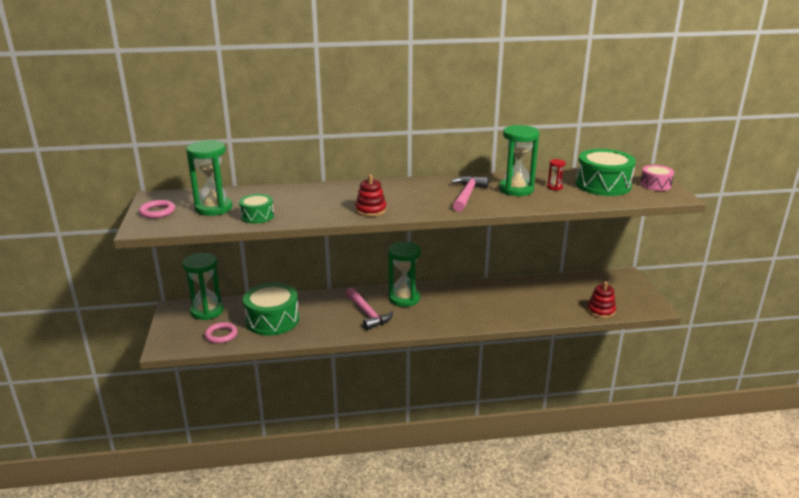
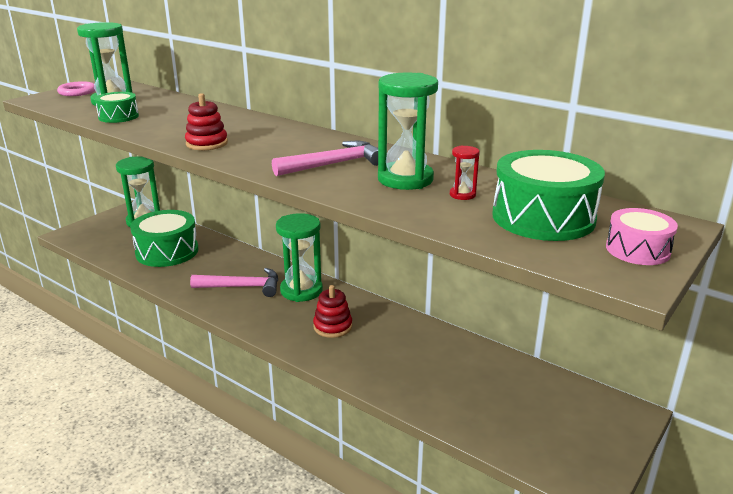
camera: 45 degrees right, 0 degrees up
(221, 335) = (114, 244): pink ring -> none
(368, 314) = (242, 287): pink hammer -> pink hammer turned 105 degrees counterclockwise
(601, 311) = (496, 435): red stacking toy -> red stacking toy (332, 326)

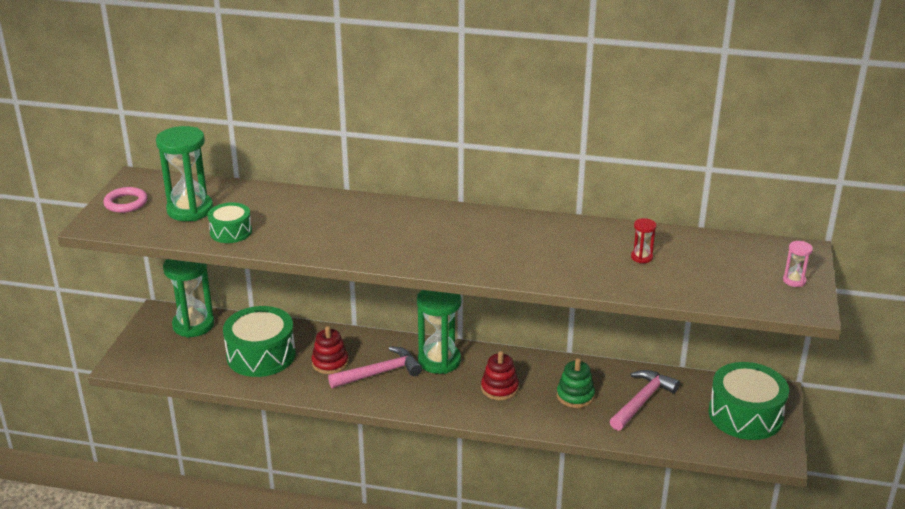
camera: 25 degrees left, 5 degrees up
(207, 143) = (370, 249): red stacking toy -> red stacking toy (330, 363)
(334, 164) = (511, 247): pink hammer -> pink hammer (642, 401)
(399, 353) = (575, 396): none -> green stacking toy
(405, 179) = (584, 251): green hourglass -> none
(543, 217) = (715, 266): green drum -> green drum (745, 415)
(637, 250) = (794, 281): pink drum -> pink hourglass

